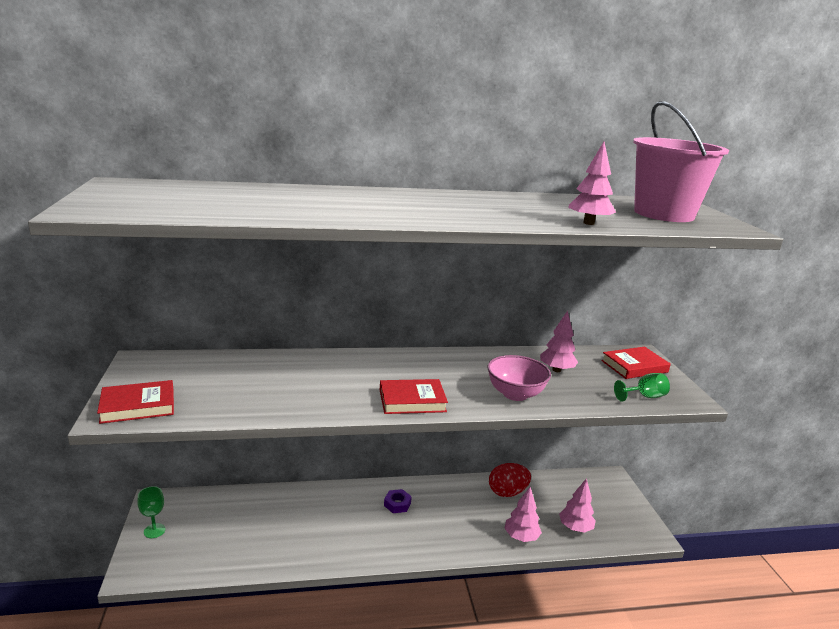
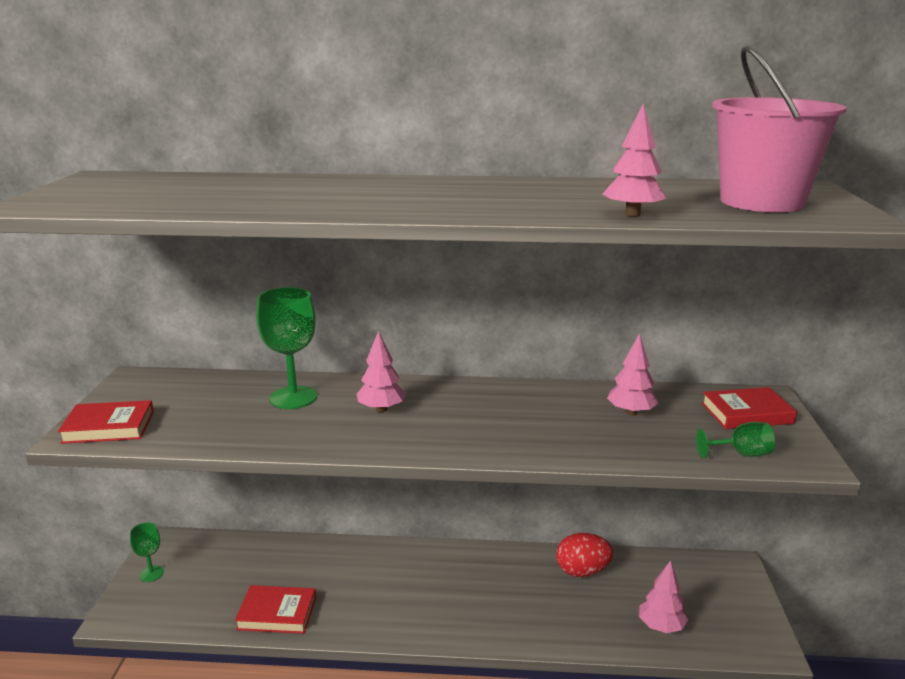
camera: 15 degrees right, 0 degrees up
(291, 371) = (293, 397): none -> green goblet
(397, 504) = (435, 572): purple nut -> none
(412, 400) = (420, 440): red book -> red book (277, 613)
(515, 394) = (558, 440): pink bowl -> none
(521, 537) = (582, 630): pink tree -> pink tree (381, 409)

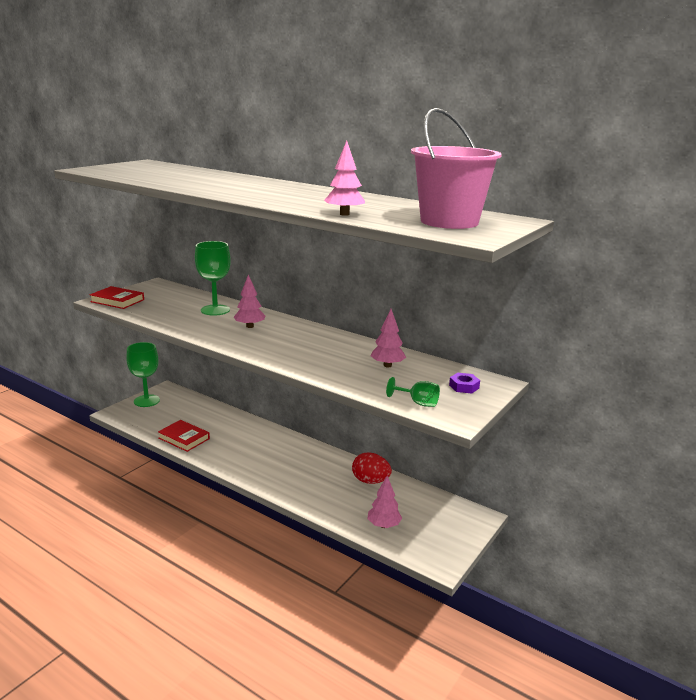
camera: 30 degrees right, 0 degrees up
(151, 574) = (146, 401): green goblet -> green goblet, size x1.85
(746, 413) = (464, 386): red book -> purple nut

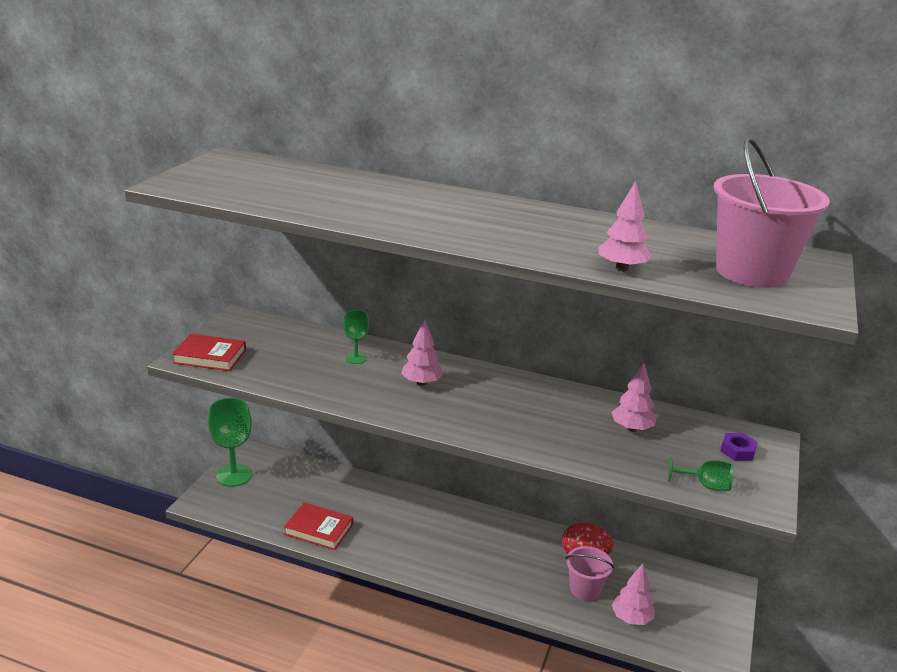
camera: 15 degrees left, 5 degrees up
(215, 310) = (356, 358): green goblet -> green goblet, size x0.54
(358, 501) = (585, 589): none -> pink bucket

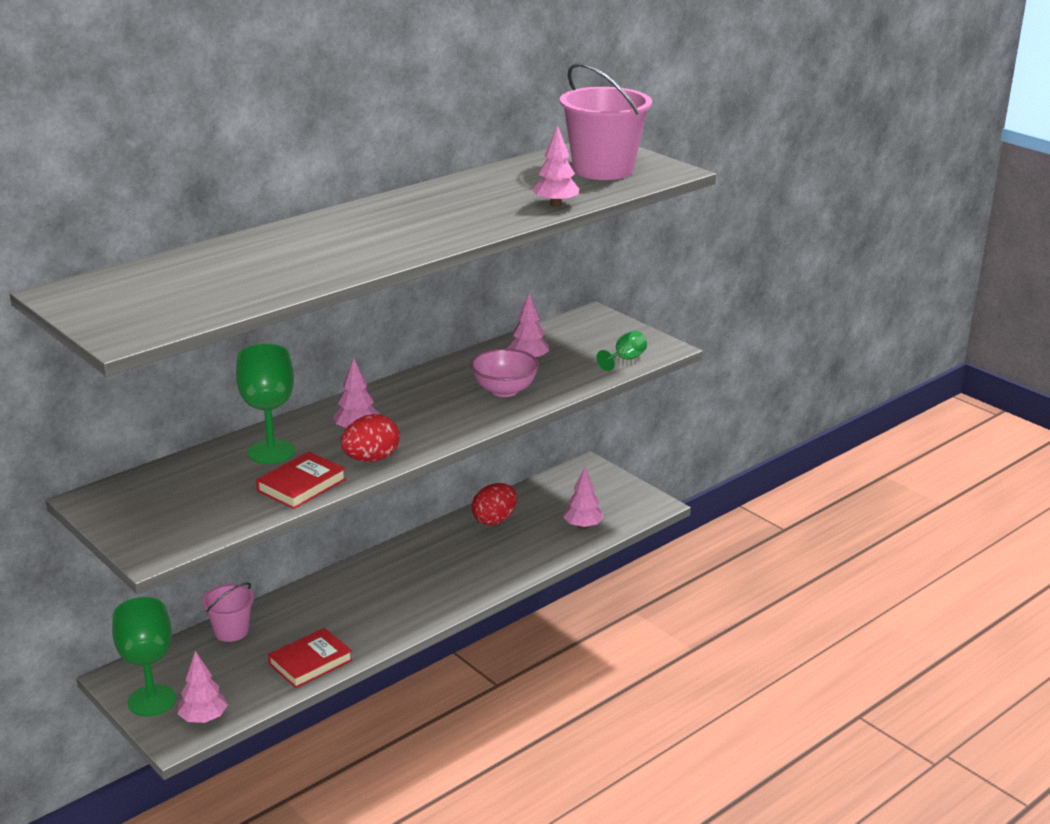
camera: 60 degrees left, 0 degrees up
(210, 356) = (164, 537): red book -> red book (301, 485)
(227, 505) = (203, 718): none -> pink tree
(356, 358) = (271, 452): green goblet -> green goblet, size x1.85
(382, 403) = (371, 459): none -> red egg
(561, 432) = (504, 390): none -> pink bowl
(585, 589) = (532, 535): pink bucket -> pink bucket (231, 631)
(737, 451) = (596, 331): purple nut -> none

